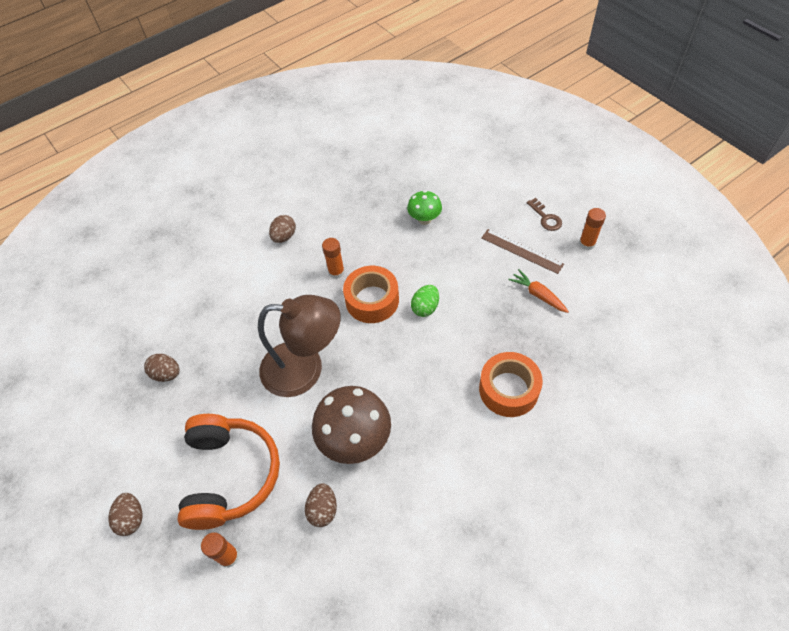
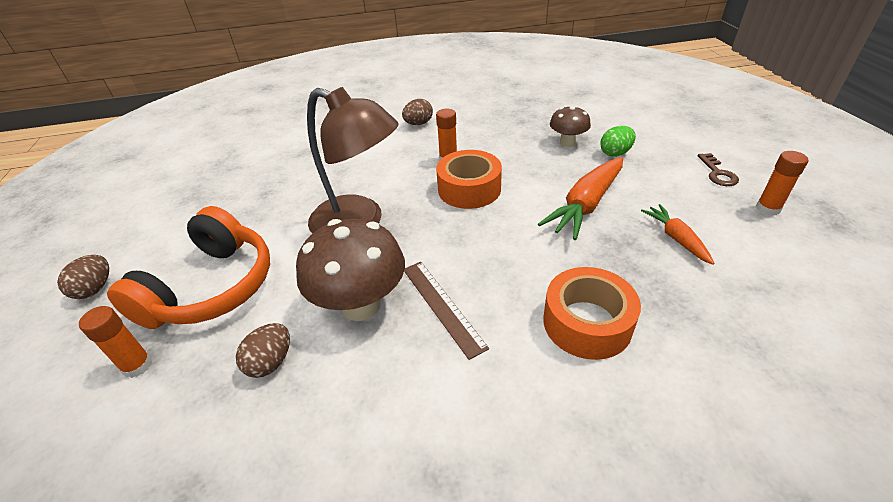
camera: 25 degrees right, 15 degrees down
(166, 374) = (235, 188): brown egg -> none
(424, 219) = (567, 143): green mushroom -> brown mushroom
(425, 307) = (524, 211): green egg -> green egg (615, 153)
(467, 285) = (586, 205): none -> orange carrot
(522, 251) = (672, 193): brown ruler -> brown ruler (442, 306)

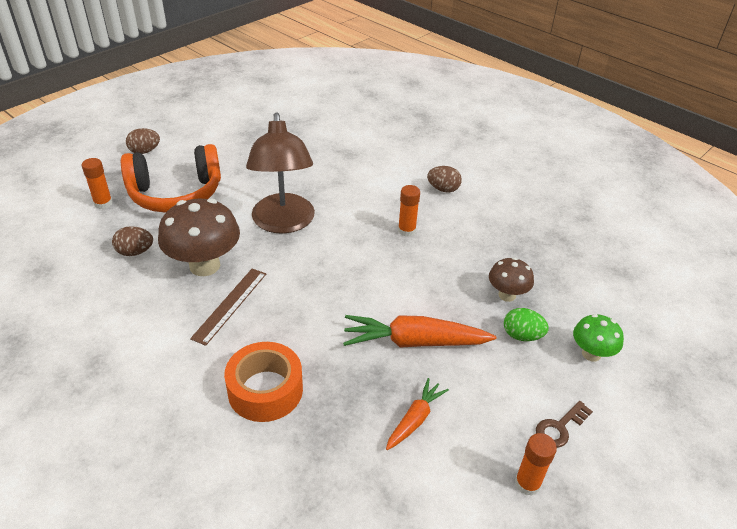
camera: 50 degrees right, 0 degrees up
(469, 189) = (375, 261): orange tape -> none
(652, 133) = (591, 354): none -> green mushroom

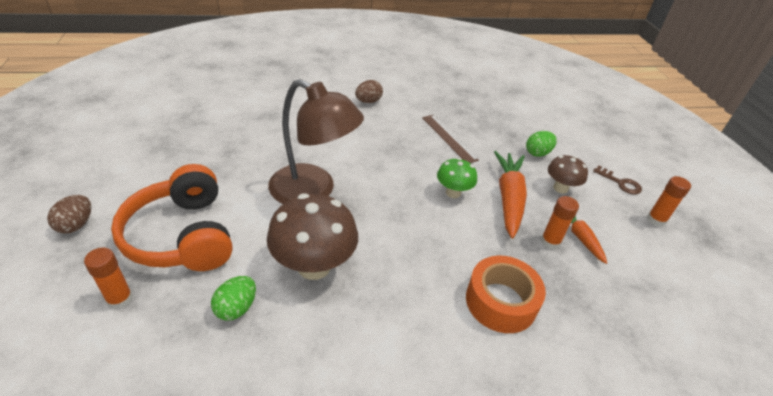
camera: 55 degrees left, 0 degrees up
(135, 252) = (236, 308): brown egg -> green egg
(176, 193) = (182, 235): orange headphones -> orange headphones turned 135 degrees clockwise
(230, 305) = (383, 274): brown ruler -> brown ruler (449, 138)
(406, 230) = (393, 139): orange glue stick -> orange glue stick (550, 241)
(414, 342) = (508, 198): orange carrot -> orange carrot turned 150 degrees clockwise
(507, 295) = (498, 138): brown mushroom -> brown mushroom (560, 188)
(560, 427) = (620, 183): brown key -> brown key turned 45 degrees counterclockwise
(591, 354) = (571, 139): green mushroom -> green mushroom (453, 192)

